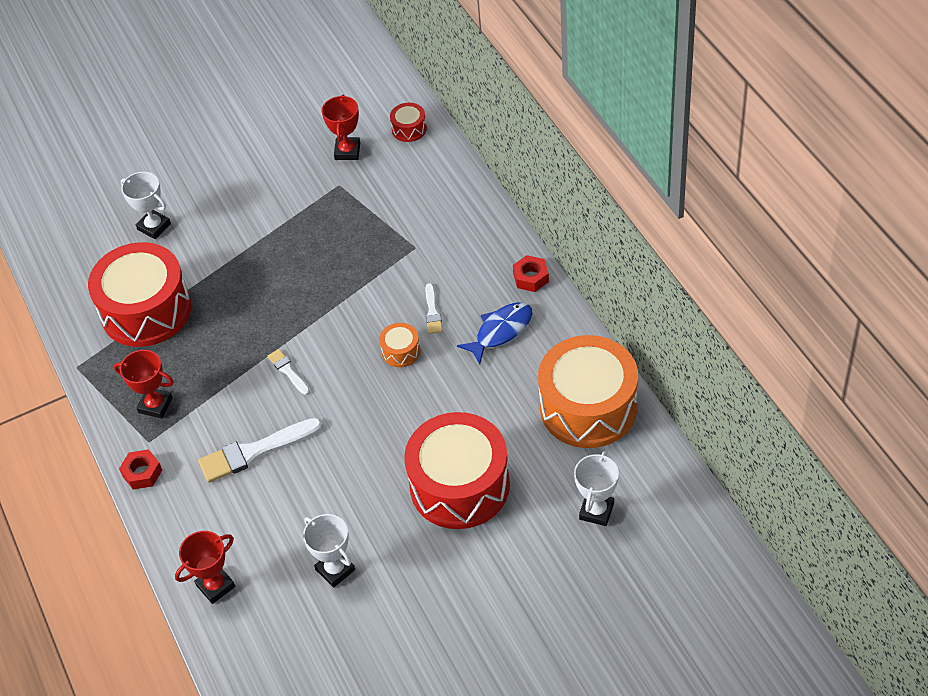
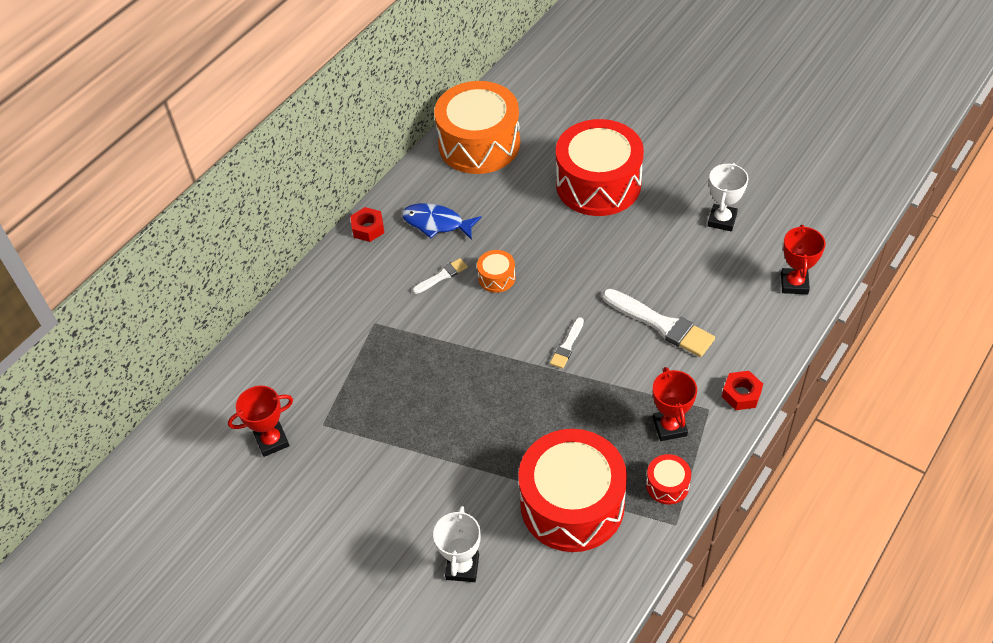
camera: 120 degrees left, 0 degrees up
(215, 586) = (794, 284): red trophy -> red trophy turned 75 degrees clockwise
(409, 129) = (218, 402): red drum -> red drum (667, 485)
(596, 511) = (566, 106): white trophy -> none

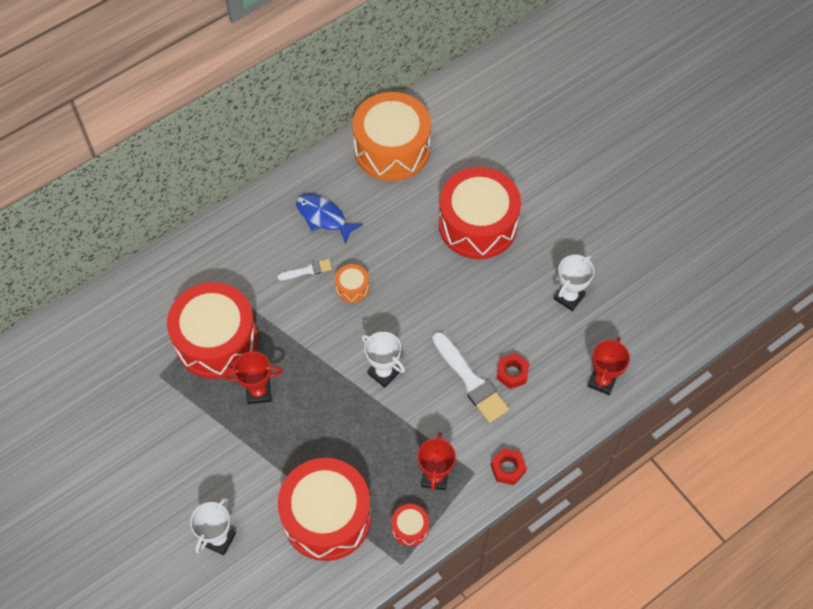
camera: 15 degrees right, 10 degrees up
(272, 441) = (114, 376): red trophy -> red trophy (258, 392)
(368, 228) = (264, 203): red nut -> red nut (512, 373)
(373, 371) = (216, 340): none -> red drum
(567, 345) = (383, 373): white brush -> white trophy

